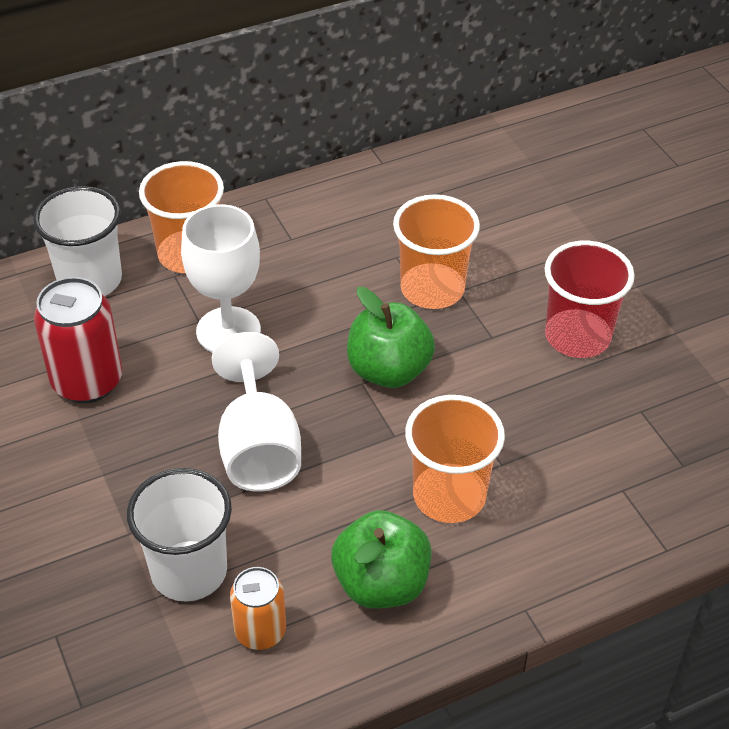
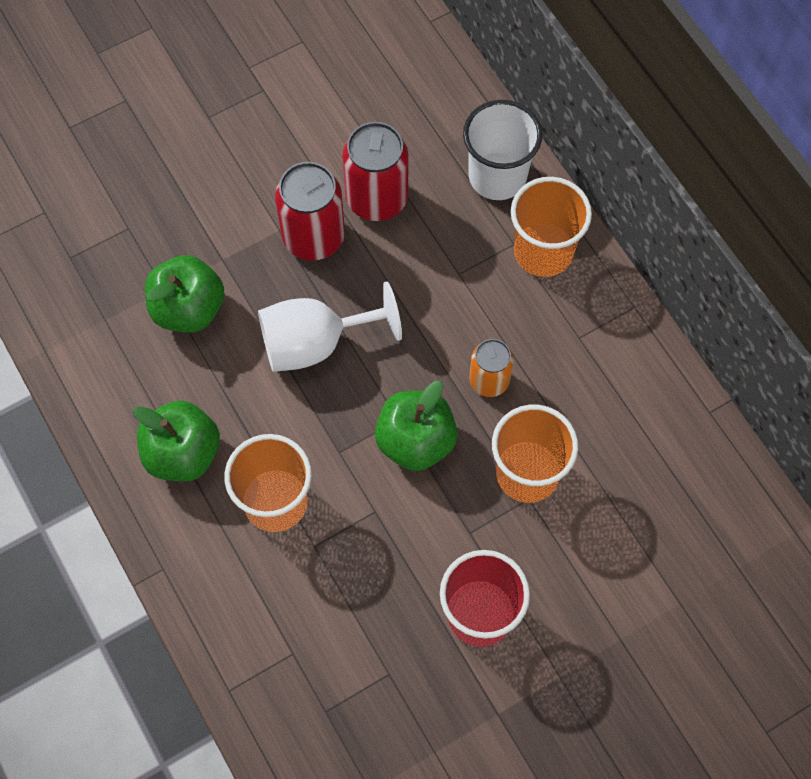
camera: 85 degrees right, 20 degrees up
(121, 442) = (313, 237): none -> red can
(189, 571) = (188, 309): white cup -> green apple
(228, 331) = (448, 299): white goblet -> none
(260, 631) = (135, 368): orange can -> orange can (489, 380)

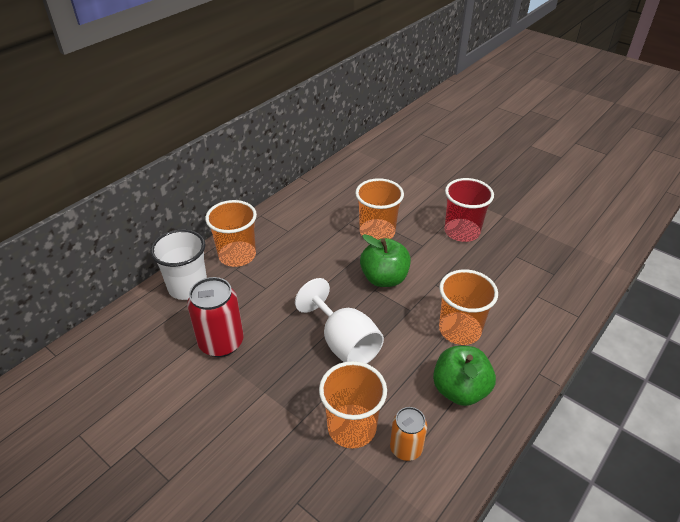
camera: 110 degrees left, 25 degrees down
(188, 309) = (352, 427): green apple -> orange cup
(313, 237) = (263, 369): red can -> none
(489, 380) = (331, 258): orange can -> orange can (406, 448)

